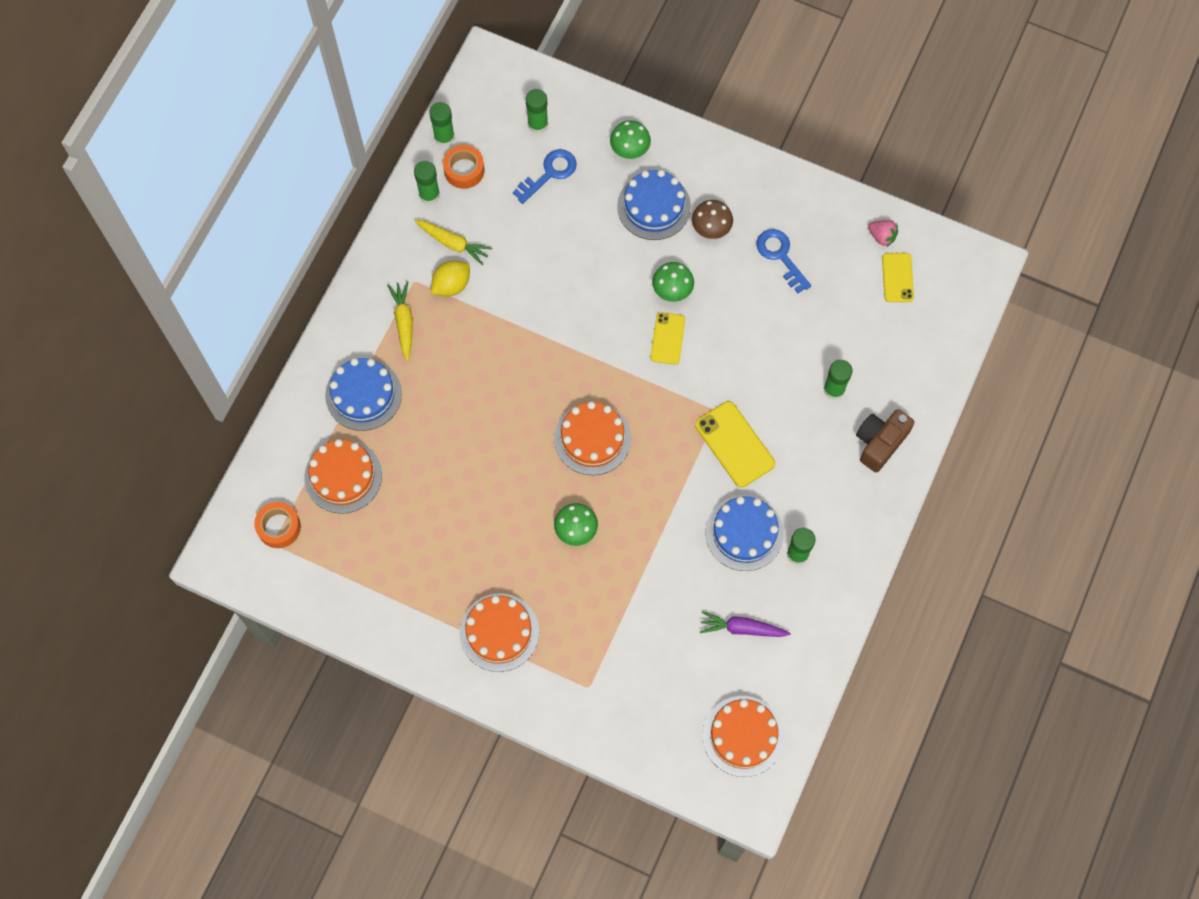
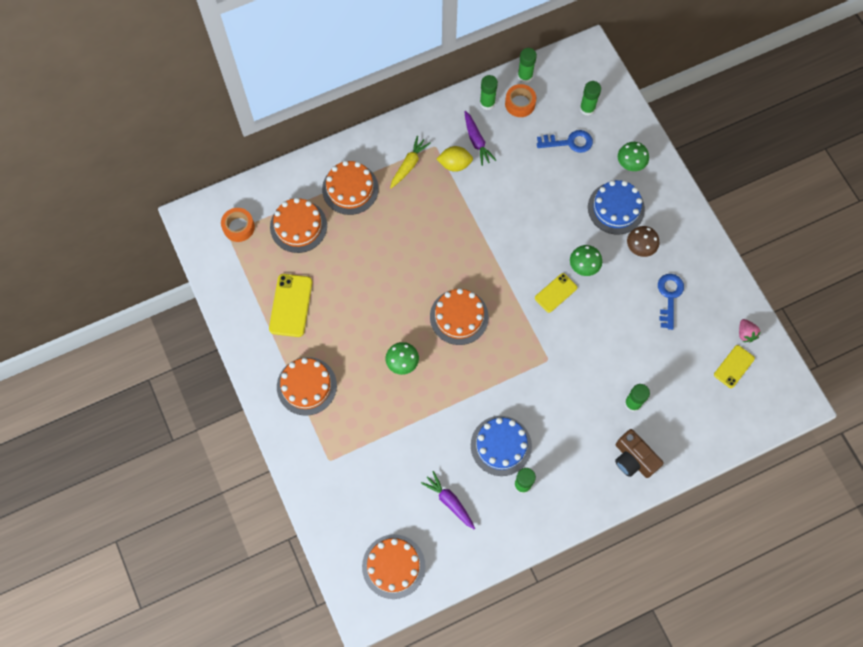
camera: 40 degrees right, 0 degrees up
(363, 394) = (350, 189): blue cake -> orange cake
(453, 243) = (476, 141): yellow carrot -> purple carrot
(734, 444) = (541, 387): yellow phone -> yellow phone (291, 305)
(880, 443) = (633, 459): brown camera -> brown camera turned 120 degrees counterclockwise

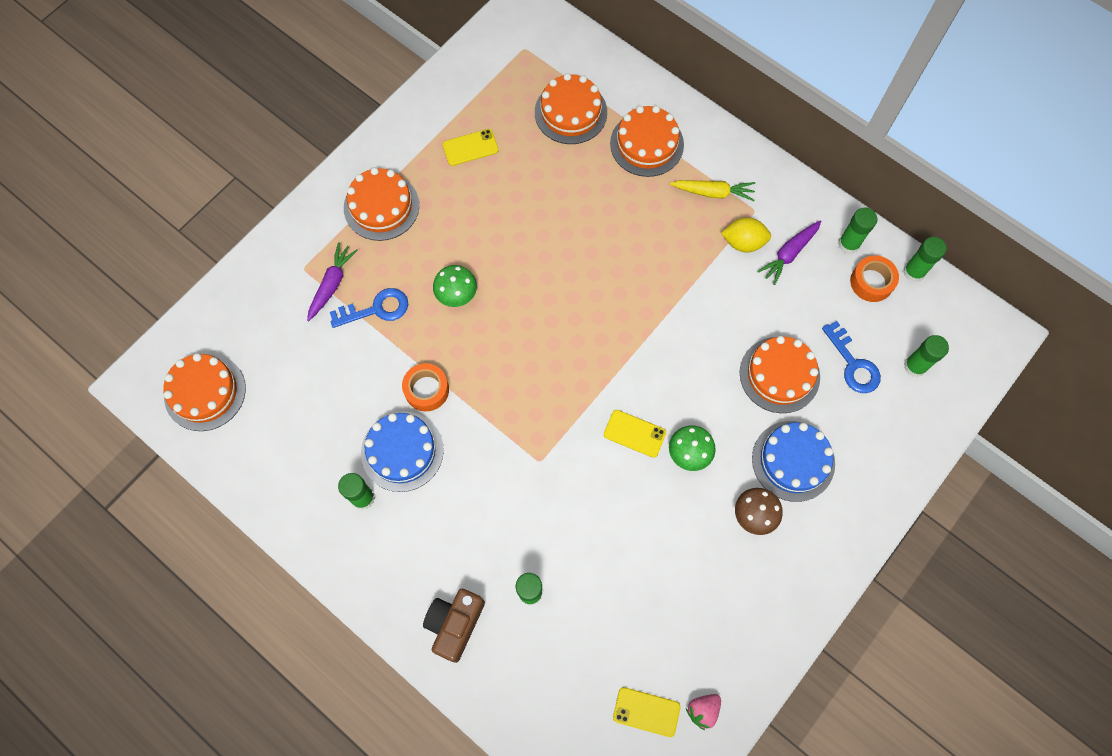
camera: 65 degrees right, 0 degrees up
(238, 227) = (538, 55): orange tape -> orange tape (426, 390)
(291, 305) = (470, 147): yellow phone -> yellow phone, size x0.65
(449, 501) = (307, 421): purple carrot -> purple carrot (332, 284)
(454, 164) = (743, 242): yellow lemon -> yellow lemon turned 60 degrees counterclockwise
(459, 317) = (545, 332): orange cake -> orange cake (779, 374)
(630, 163) = (868, 454): green mushroom -> none
(669, 297) = (703, 582): blue key -> blue key (376, 309)

